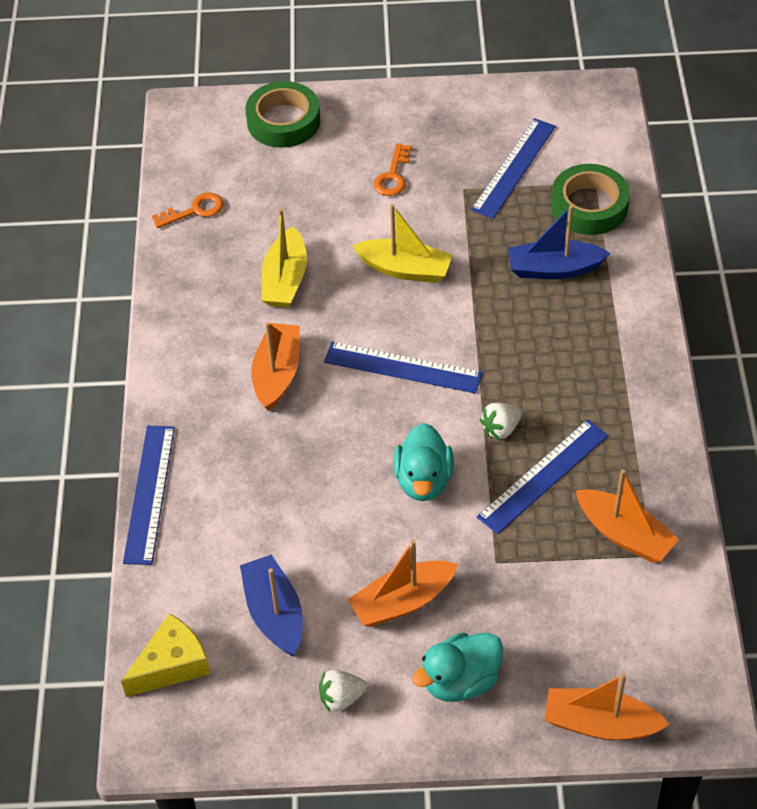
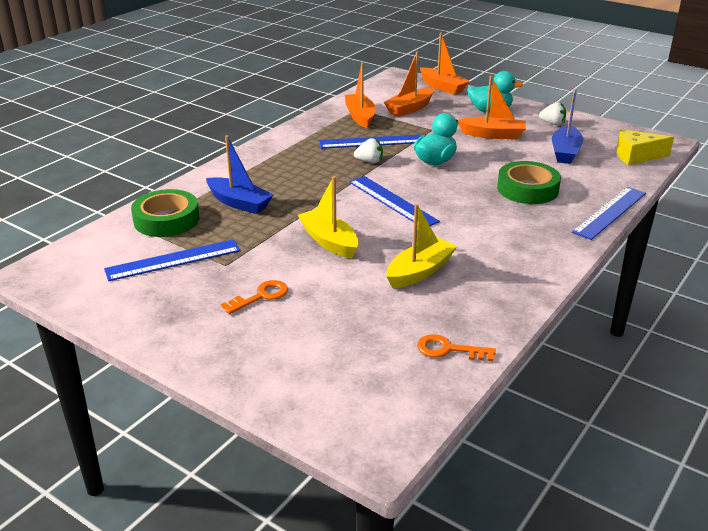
camera: 145 degrees left, 20 degrees down
(277, 373) = (476, 229): orange boat -> orange boat (409, 109)
(283, 121) = (293, 384): green tape -> green tape (527, 189)

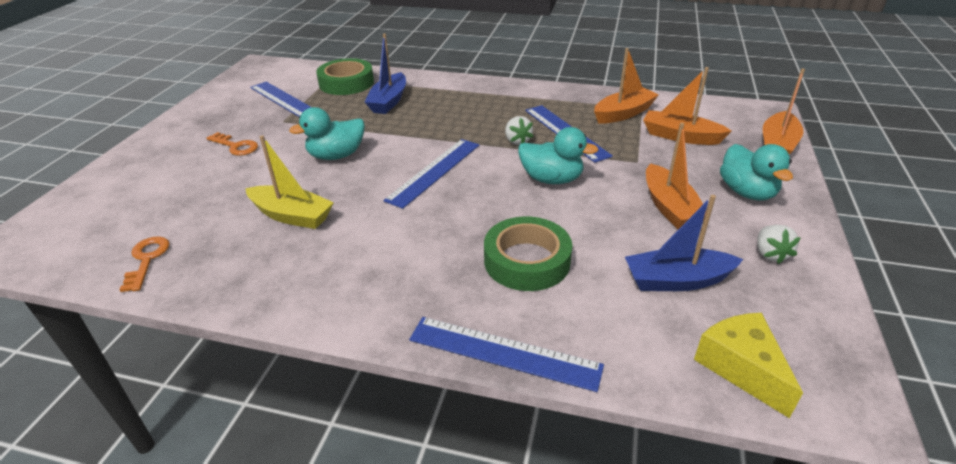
camera: 70 degrees right, 5 degrees up
(329, 241) = (336, 155): yellow boat -> turquoise duck

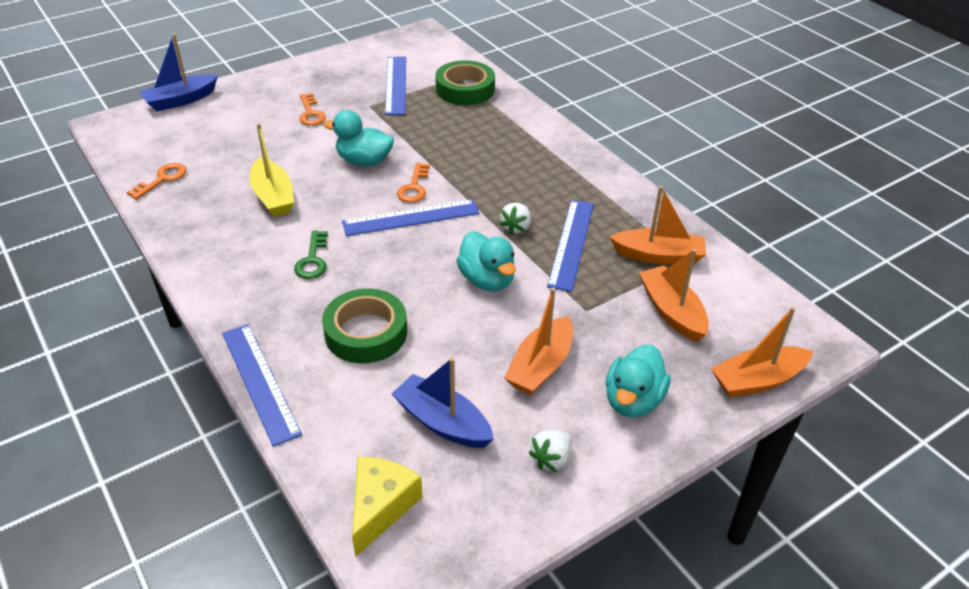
camera: 40 degrees right, 5 degrees up
(388, 101) = (471, 128): blue boat -> blue boat (180, 100)
(401, 239) = (312, 260): none -> green key
(405, 153) = (414, 187): none -> orange key

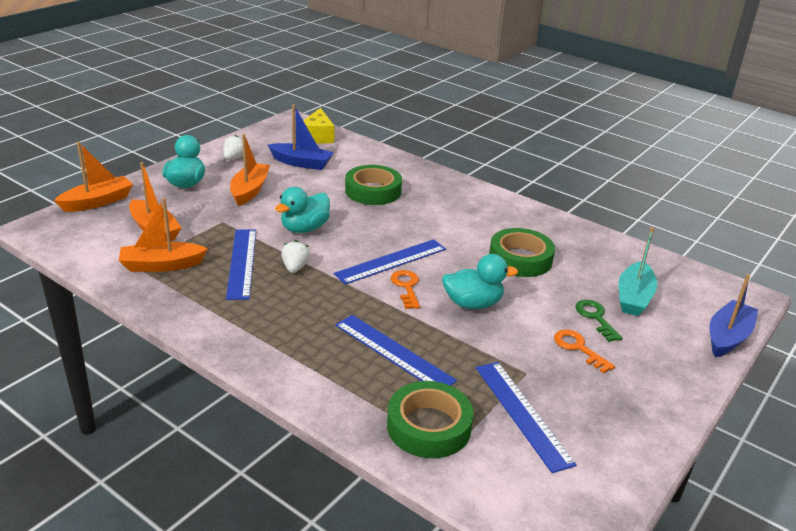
camera: 160 degrees right, 10 degrees down
(162, 179) = (625, 257): orange key -> none
(211, 141) = (634, 297): none -> turquoise boat
(260, 382) = (417, 165): blue ruler -> blue ruler (393, 352)
(273, 197) = (520, 259): yellow boat -> green tape
(312, 260) = (444, 222): green key -> green key (595, 318)
(487, 280) = (304, 228): turquoise duck -> turquoise duck turned 90 degrees counterclockwise

